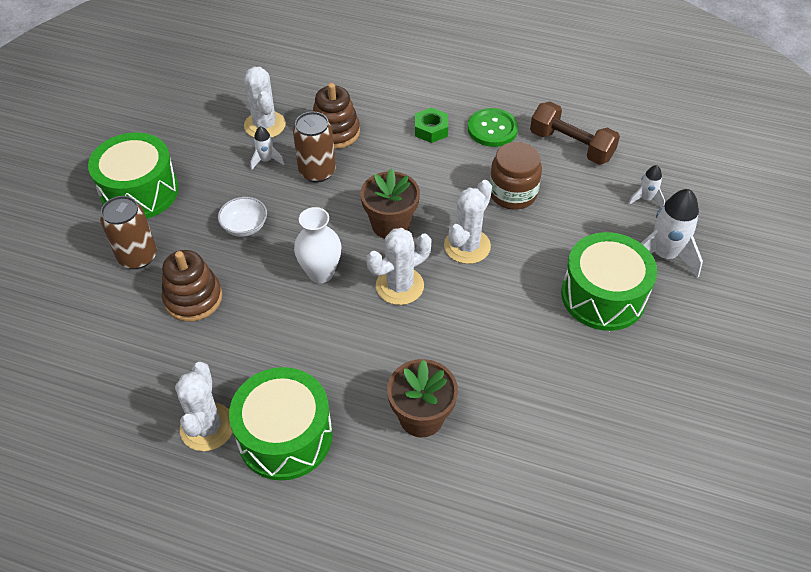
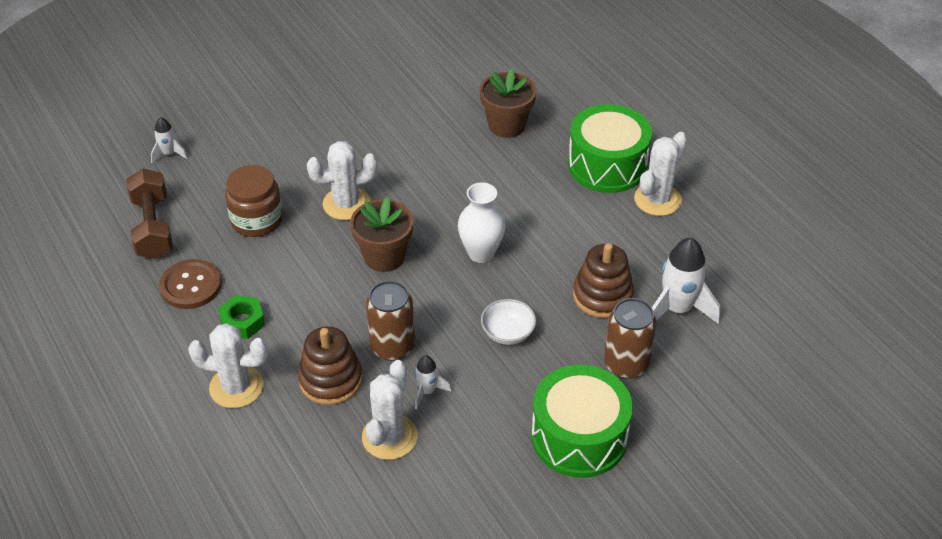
camera: 140 degrees left, 5 degrees down
(399, 286) = (431, 207): white cactus -> white cactus (236, 387)
(492, 129) = (191, 286): green button -> brown button
(603, 296) = (299, 117): green drum -> none
(663, 255) = (221, 114): white rocket -> white rocket (677, 309)

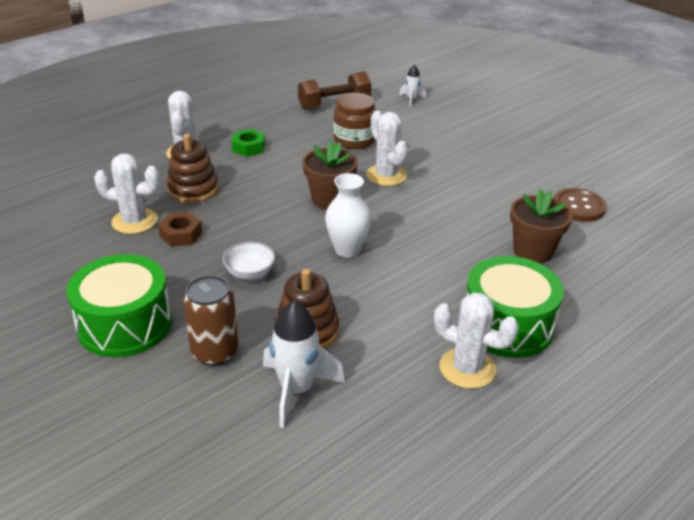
camera: 80 degrees right, 10 degrees down
(191, 286) = (280, 124): brown button -> brown button (578, 206)
(392, 347) = (229, 213): brown can -> none
(427, 391) = (181, 235): white rocket -> brown nut

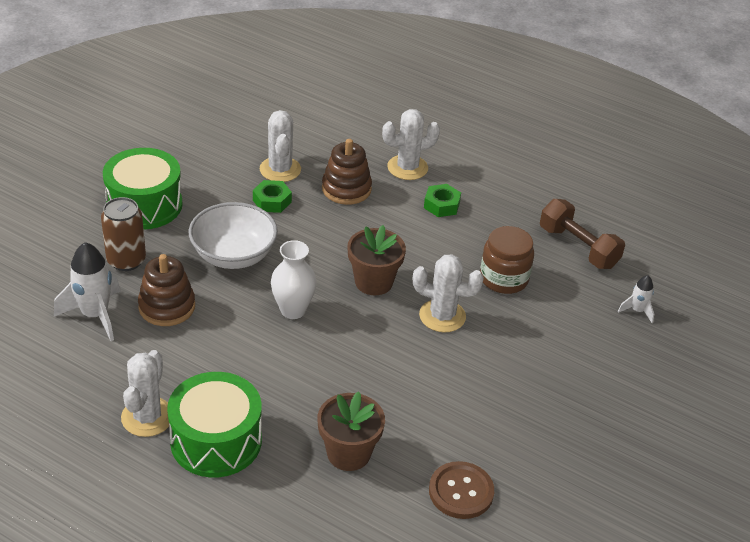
camera: 70 degrees right, 5 degrees up
(181, 235) = (272, 201): brown nut -> green nut
(250, 272) = (233, 255): white bowl -> white bowl, size x1.82
(386, 175) = (442, 316): white cactus -> white cactus turned 60 degrees clockwise

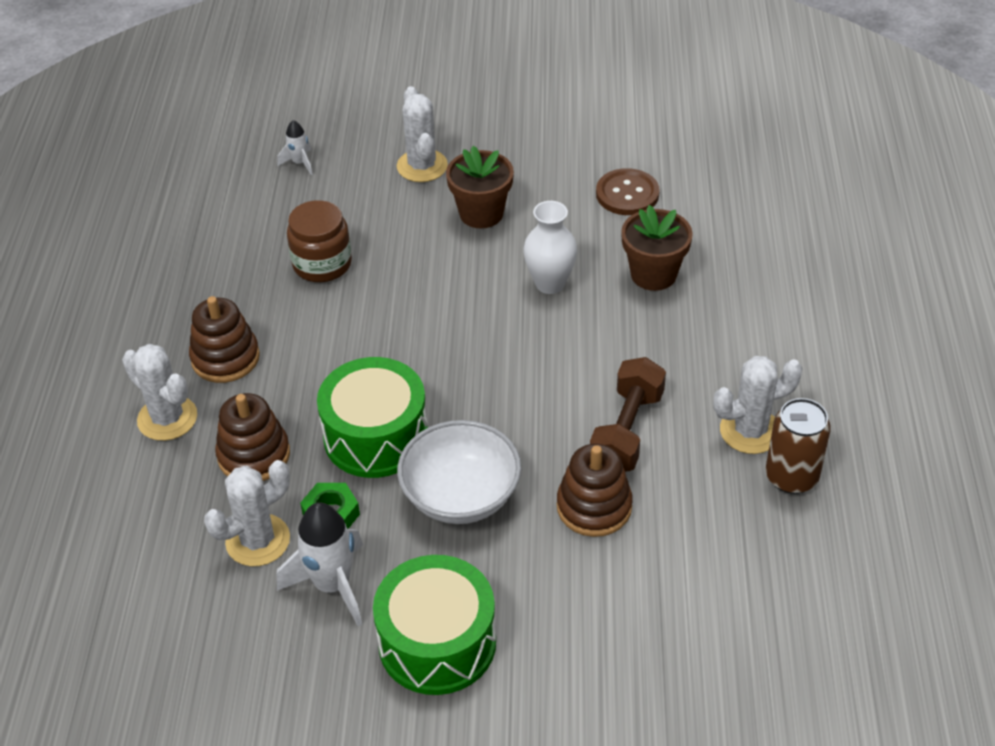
camera: 115 degrees left, 5 degrees up
(95, 315) = (663, 563): white rocket -> white rocket (332, 585)
(126, 260) = (553, 593): brown can -> brown can (791, 477)
(216, 440) = (727, 366): green drum -> green drum (376, 436)
(293, 310) = (507, 399): white vase -> white vase (550, 283)
(373, 282) = (408, 357): brown flower pot -> brown flower pot (481, 213)
(441, 205) = (225, 358): green nut -> brown stacking toy
(442, 316) = (418, 285): white cactus -> white cactus (422, 166)
(578, 247) = (226, 229): brown dumbbell -> brown dumbbell (627, 431)

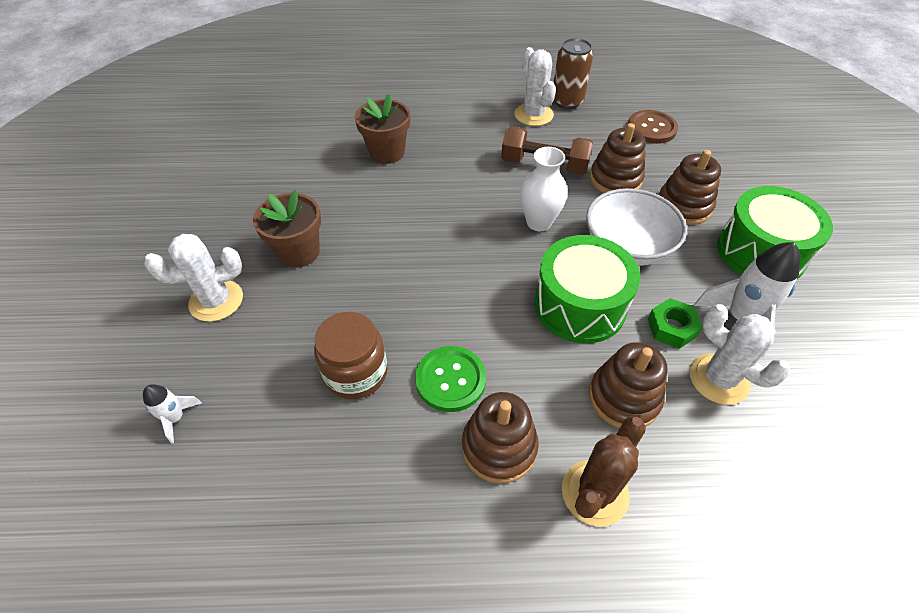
camera: 95 degrees left, 5 degrees up
(167, 418) = (594, 492): white cactus -> brown cactus
(301, 328) = (450, 380): none -> green button
(533, 576) = (683, 206): none -> brown stacking toy
(550, 283) = (394, 206): white vase -> white vase (539, 222)
(627, 194) = (292, 165): brown button -> brown button (651, 128)

